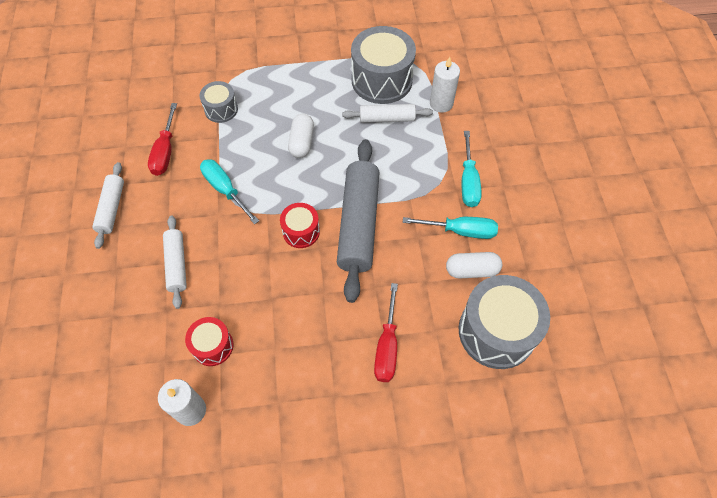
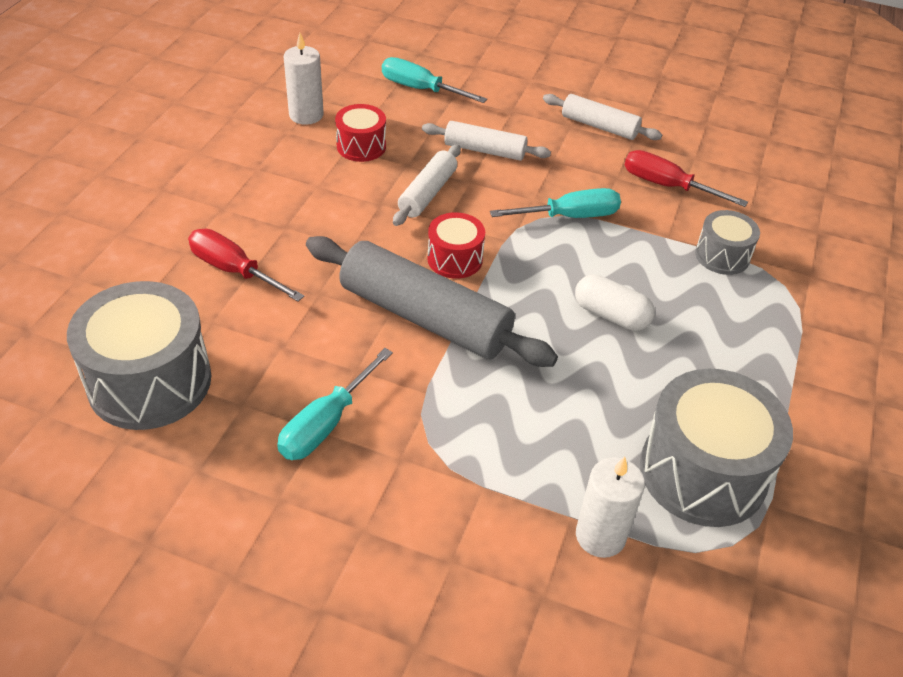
camera: 115 degrees right, 15 degrees down
(387, 118) = (605, 437): white rolling pin -> white rolling pin (428, 193)
(468, 181) = (406, 483): turquoise screwdriver -> turquoise screwdriver (421, 89)
(472, 270) = (255, 403): white capsule -> none

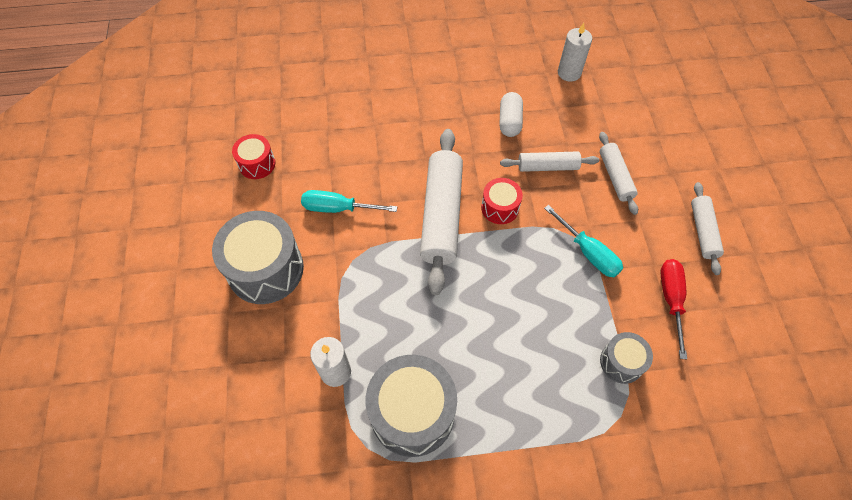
camera: 65 degrees right, 15 degrees up
(150, 381) = (321, 123): grey drum -> grey drum (265, 269)
(234, 270) = (416, 113): red screwdriver -> none
(361, 146) = (563, 113): red drum -> red drum (257, 164)
(421, 89) = (648, 114): turquoise screwdriver -> none
(425, 317) = (441, 215): grey rolling pin -> white rolling pin
(611, 315) = (511, 313): white capsule -> white capsule (509, 121)

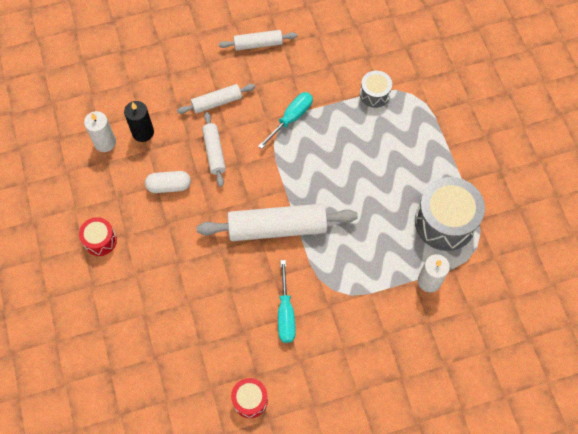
camera: 100 degrees left, 5 degrees up
(265, 269) = (356, 359): grey drum -> none
(500, 208) = (262, 184): red drum -> red drum (100, 240)
(579, 105) = (143, 132): none -> black candle
(671, 300) = (320, 65): red screwdriver -> none

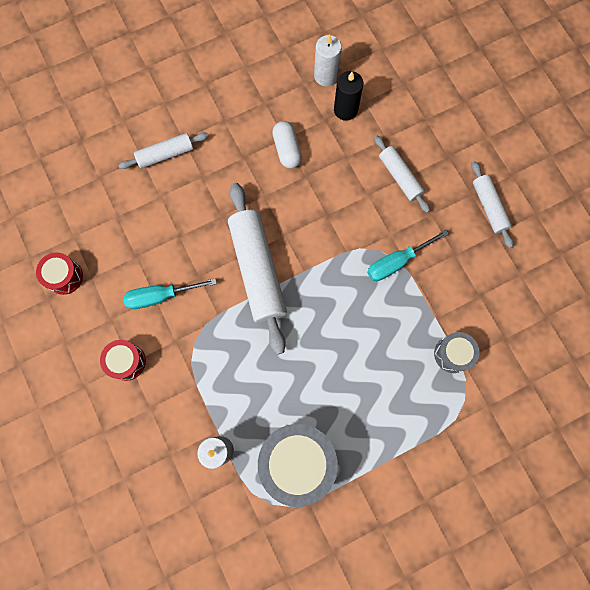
camera: 80 degrees right, 10 degrees up
(100, 240) = (214, 98): red drum -> red drum (126, 361)
(214, 152) = (337, 187): white rolling pin -> white rolling pin (165, 154)
(291, 118) = (397, 262): turquoise screwdriver -> turquoise screwdriver turned 120 degrees clockwise

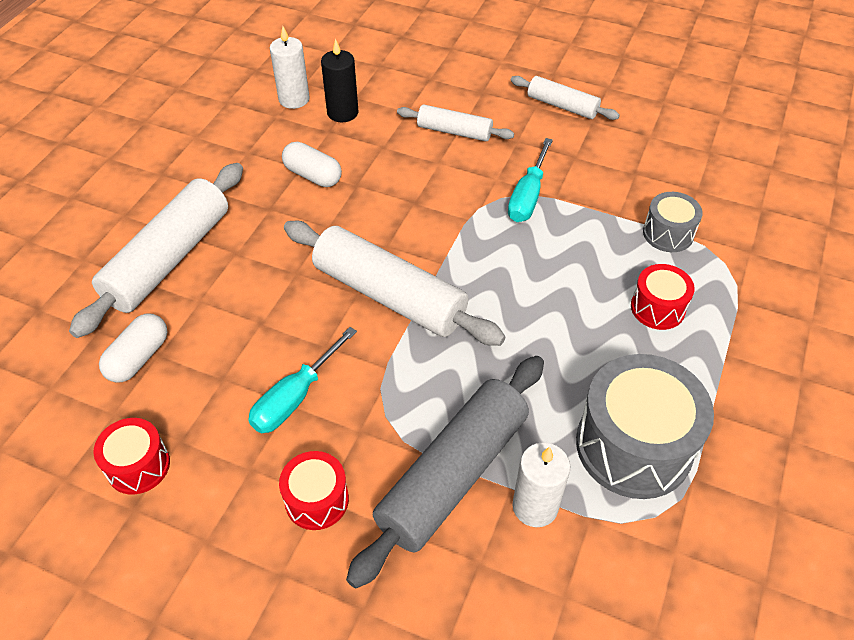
camera: 40 degrees left, 25 degrees down
(107, 211) = (139, 358): none -> white capsule
(165, 154) = (169, 259): white rolling pin -> white rolling pin, size x1.83
(197, 401) = (452, 475): none -> grey rolling pin
(393, 396) = (657, 308): none -> red drum

